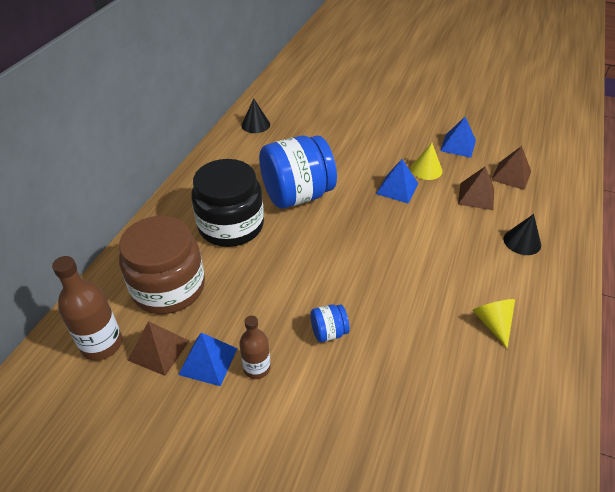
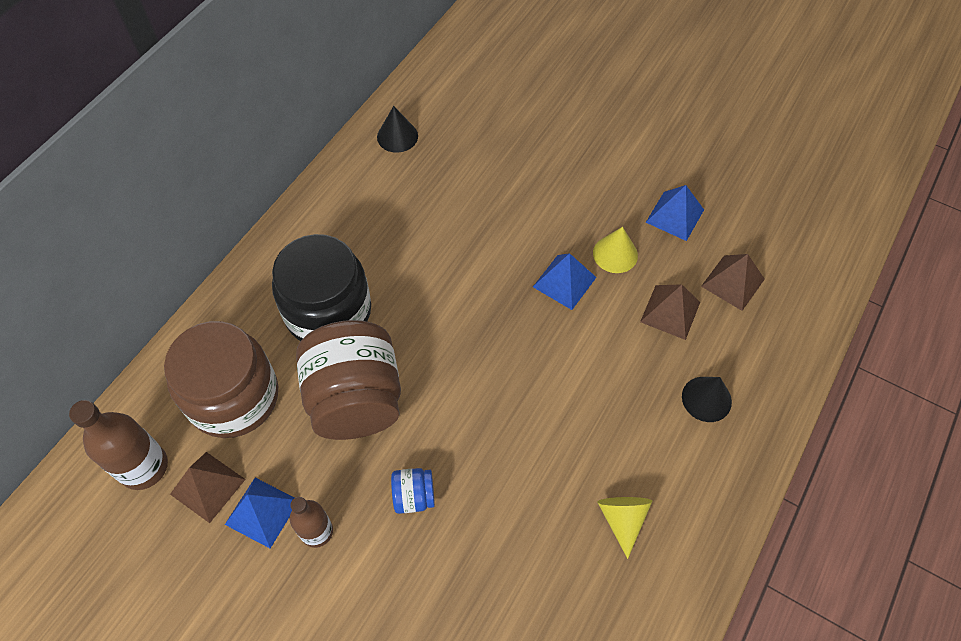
camera: 10 degrees right, 15 degrees up
(266, 276) = (356, 399): none -> brown jar
(297, 195) = (426, 273): blue jar -> none

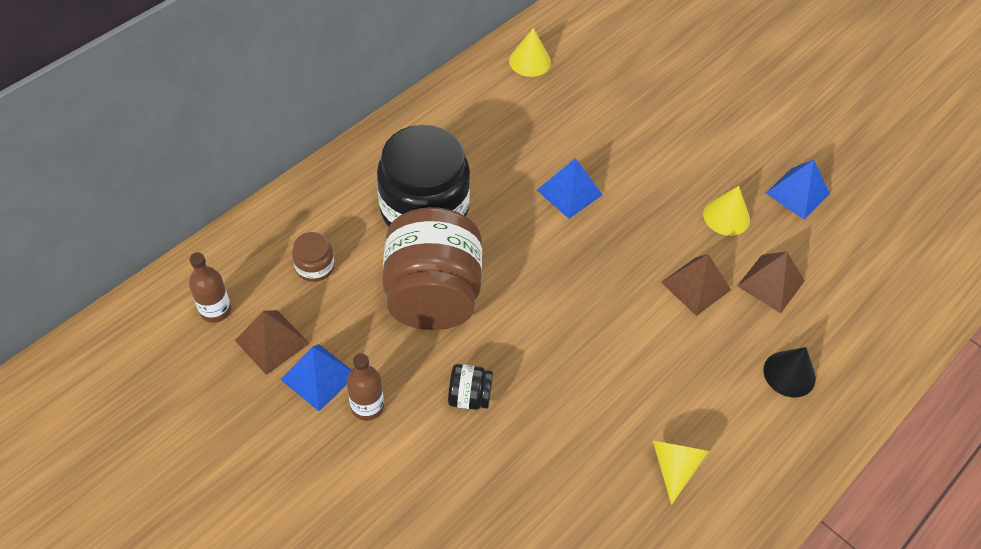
camera: 10 degrees right, 5 degrees down
(144, 467) = (215, 310): brown bottle -> brown bottle, size x0.64
(234, 397) = (315, 267): brown jar -> brown jar, size x0.42
(397, 136) = (530, 61): black cone -> yellow cone
(414, 496) = (469, 397): blue jar -> black jar
(564, 282) = (667, 232): blue pyramid -> blue pyramid (569, 192)
(733, 282) = (844, 269): brown pyramid -> brown pyramid (696, 286)

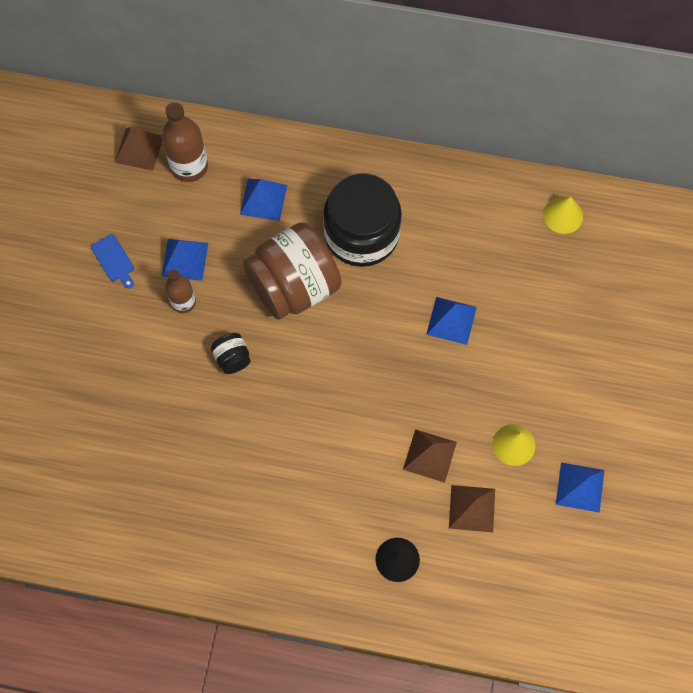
camera: 60 degrees right, 15 degrees up
(215, 310) = (189, 166): brown bottle -> brown bottle, size x1.57
(258, 448) = (114, 260): none -> blue cutting board
(272, 341) = (190, 215): brown pyramid -> brown pyramid (139, 149)
(315, 267) = (263, 199): brown jar -> blue pyramid
(674, 467) = (268, 517): yellow cone -> none

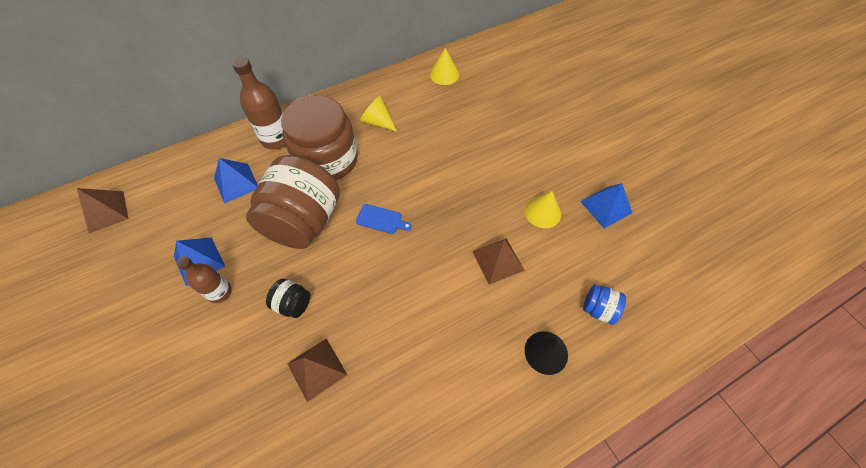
camera: 40 degrees left, 10 degrees down
(114, 260) = (133, 303): blue cutting board -> blue cutting board (381, 219)
(189, 166) = (159, 198): brown bottle -> brown bottle (276, 139)
(361, 234) = (327, 159): black jar -> brown jar
(443, 225) = (377, 122): none -> yellow cone
(451, 320) = (432, 169): blue pyramid -> none
(472, 508) = (558, 273): brown pyramid -> brown pyramid (317, 369)
(475, 564) = (598, 309): none -> blue jar

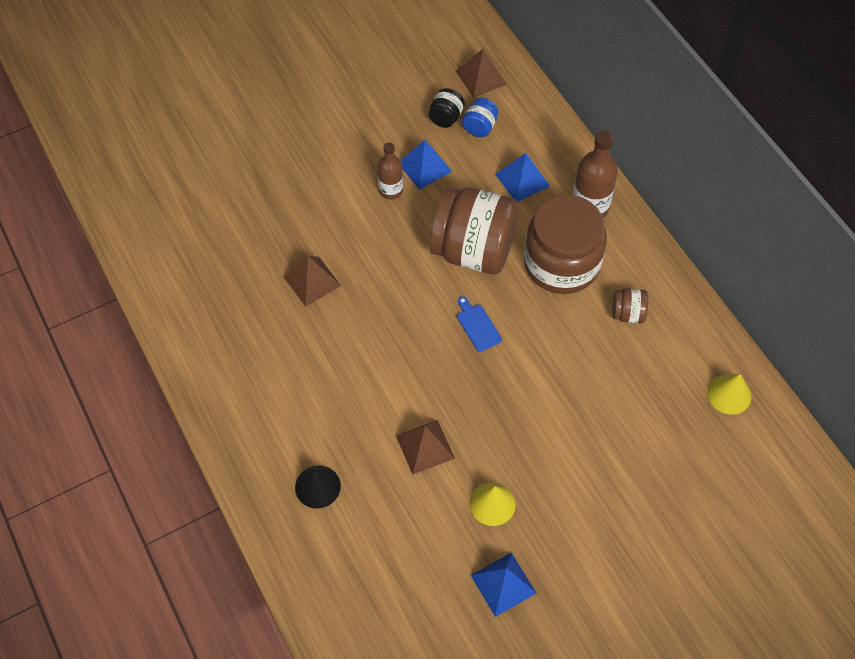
camera: 90 degrees right, 0 degrees up
(293, 304) = (377, 253): black jar -> black jar (446, 117)
(377, 122) = (627, 314): yellow cone -> brown jar
(381, 219) = (477, 326): blue cutting board -> blue cutting board turned 135 degrees clockwise
(598, 309) = (363, 549): blue jar -> blue jar (480, 127)

